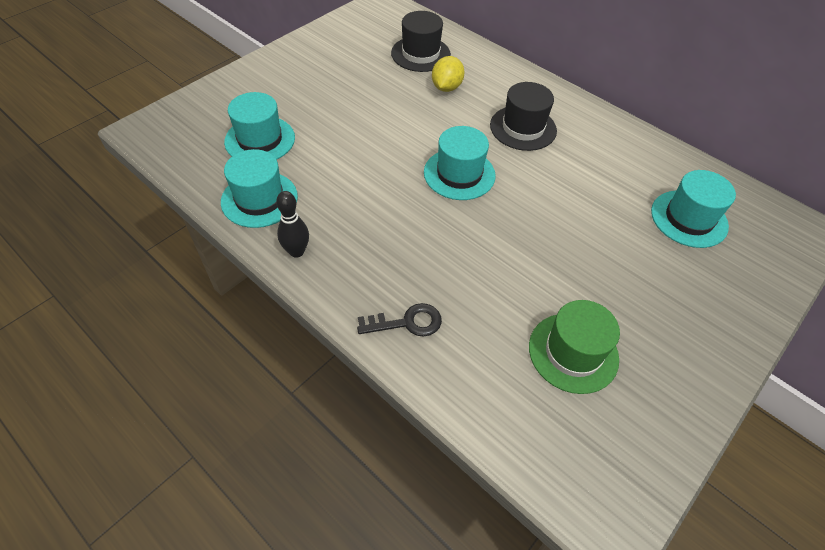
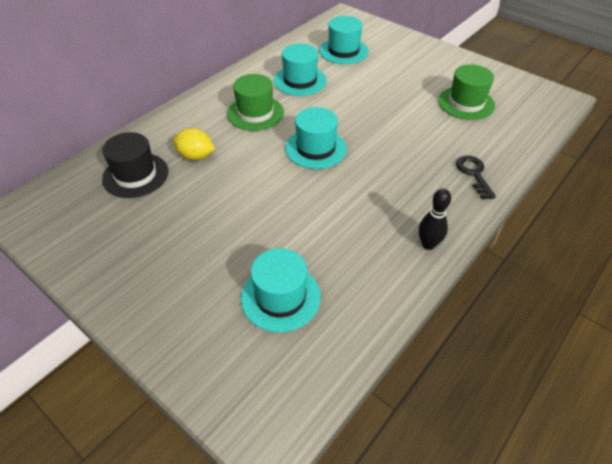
camera: 90 degrees left, 5 degrees down
(259, 199) = (371, 282): turquoise hat -> turquoise hat (300, 81)
(523, 128) = (255, 113): black hat -> green hat

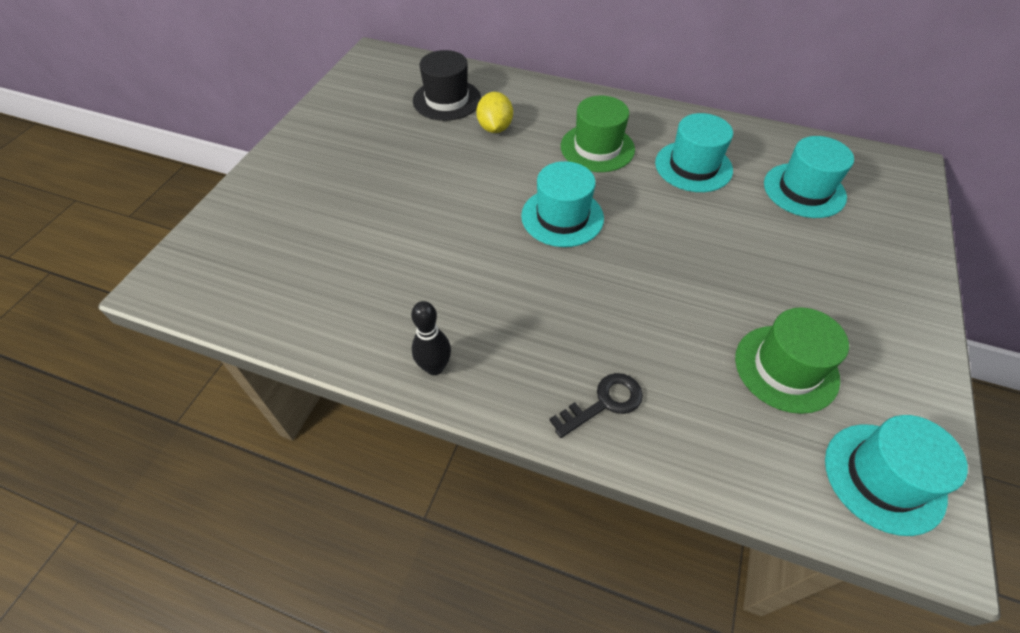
camera: 70 degrees right, 5 degrees up
(280, 297) = (317, 249): turquoise hat -> turquoise hat (884, 477)

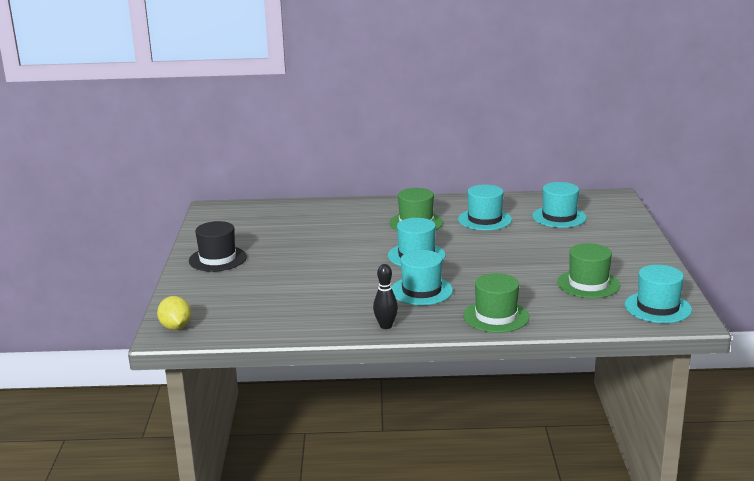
camera: 20 degrees left, 30 degrees down
(447, 100) = (290, 220): black hat -> black hat (217, 259)
(495, 128) = (337, 227): yellow lemon -> yellow lemon (176, 327)
(528, 299) = (421, 291): none -> turquoise hat
(604, 403) = (496, 316): black key -> green hat

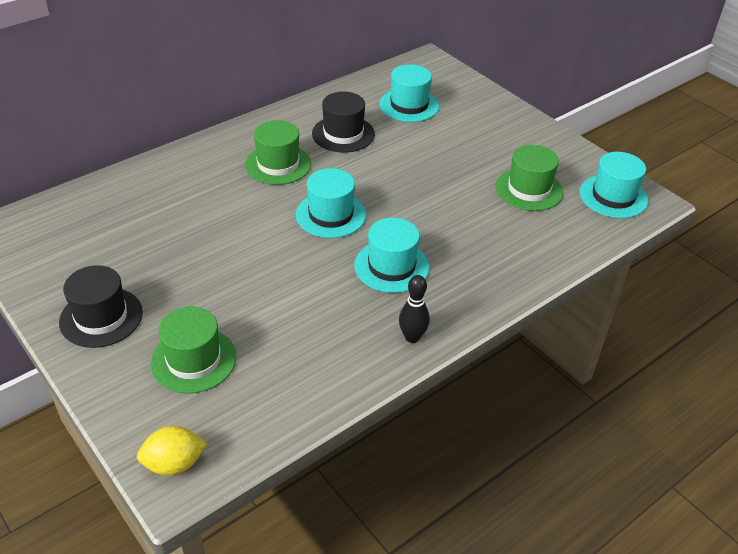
camera: 40 degrees left, 20 degrees up
(176, 327) = (174, 464): yellow lemon -> yellow lemon turned 45 degrees counterclockwise
(484, 219) = (343, 134): turquoise hat -> black hat
(496, 316) = (499, 271): green hat -> green hat (193, 360)

